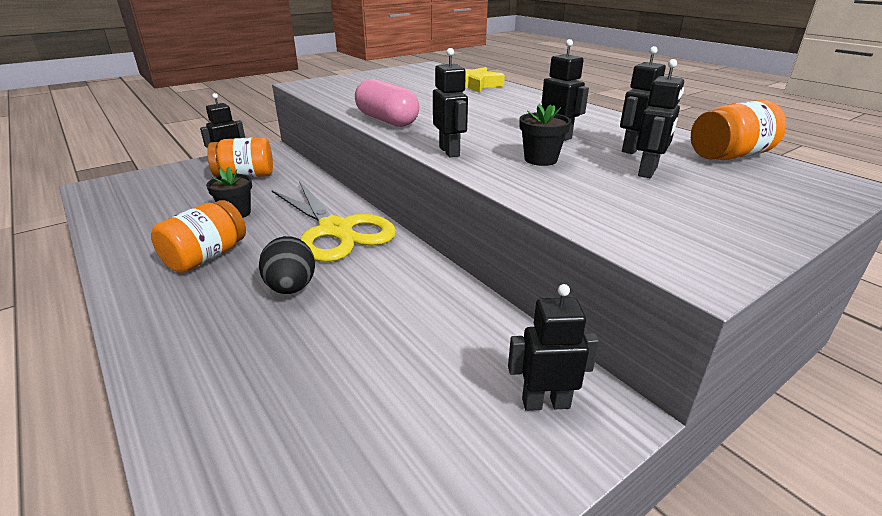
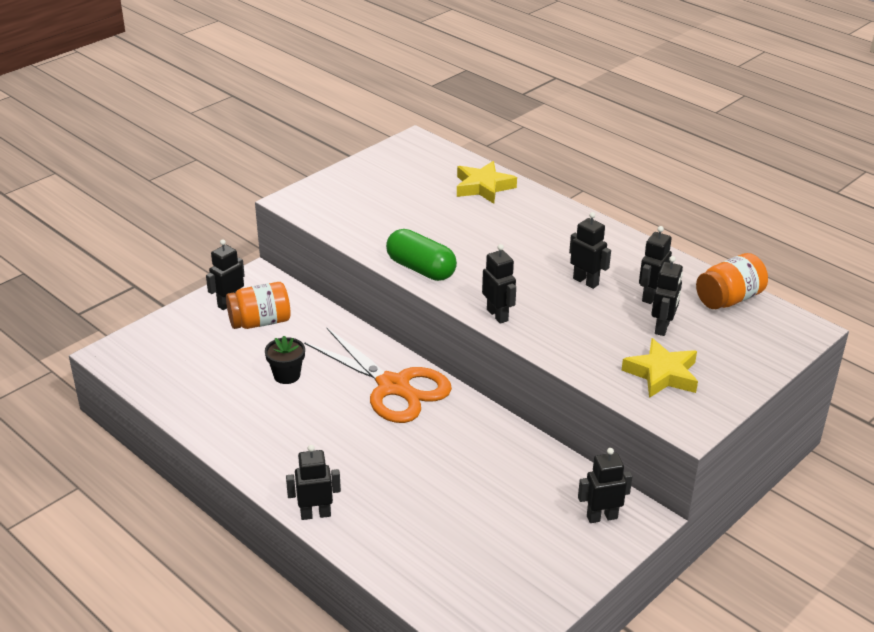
camera: 10 degrees left, 5 degrees up
(149, 350) = (315, 514): none -> black robot
(206, 257) = (296, 429): orange jar -> none
(291, 288) = (388, 451): black egg -> none
(336, 230) = (393, 386): yellow scissors -> orange scissors
(387, 120) = (421, 269): pink capsule -> green capsule
(540, 159) = (576, 319): black flower pot -> none
(649, 211) = (662, 374): none -> yellow star

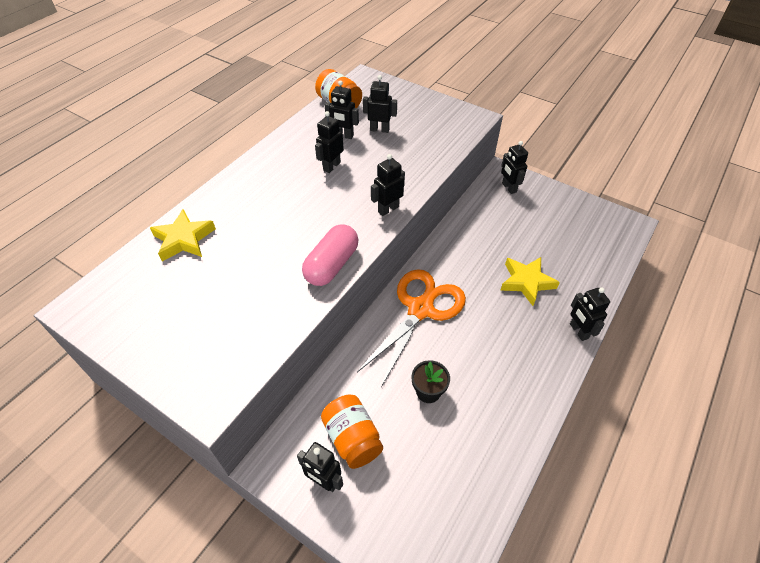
camera: 100 degrees left, 15 degrees up
(421, 269) = (332, 265): green capsule -> pink capsule
(662, 374) = (430, 129): yellow star -> yellow star (526, 282)

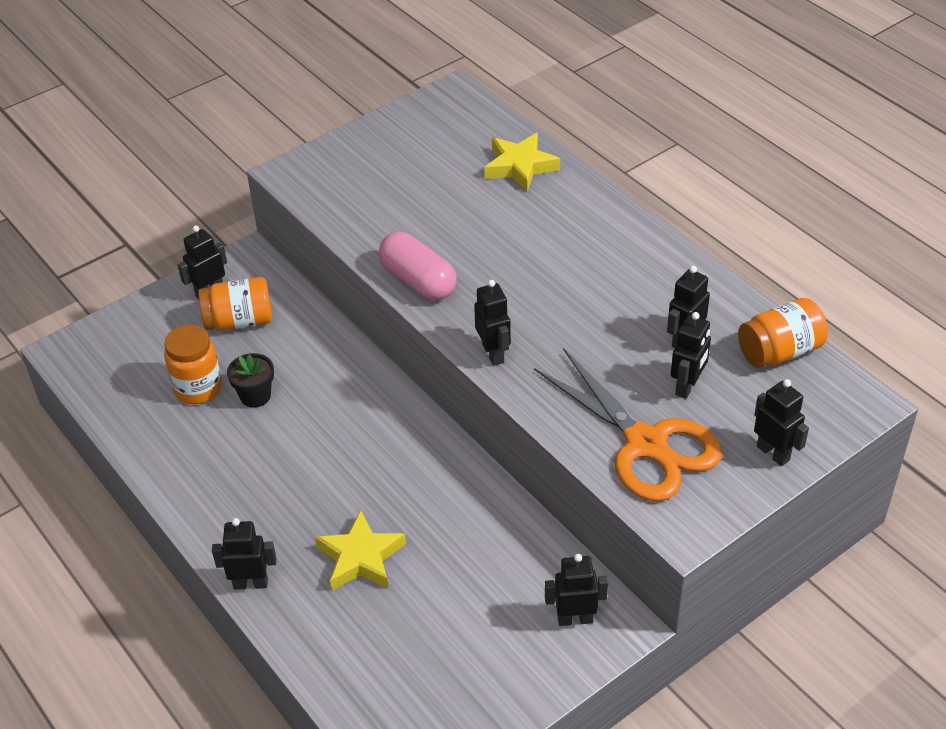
camera: 110 degrees right, 5 degrees down
(331, 166) = (611, 313): black robot -> black robot (773, 453)
(420, 309) = (373, 421): orange scissors -> orange scissors (646, 443)
(437, 438) = (198, 388): none -> orange jar

